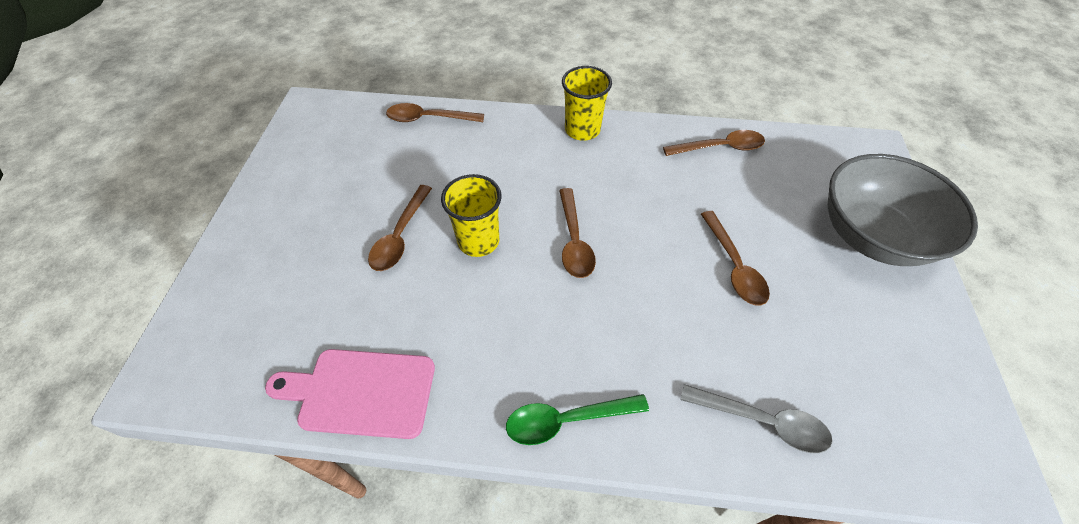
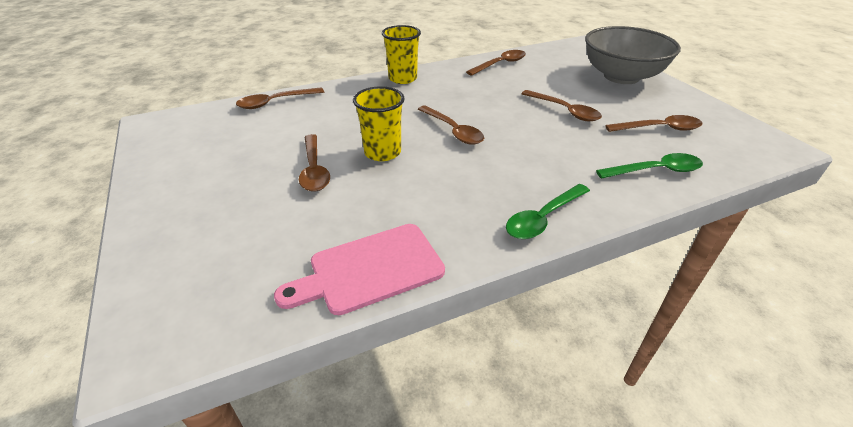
camera: 30 degrees left, 15 degrees down
(762, 421) = (655, 171): grey spoon -> green spoon
(835, 355) = (659, 129): none -> brown spoon

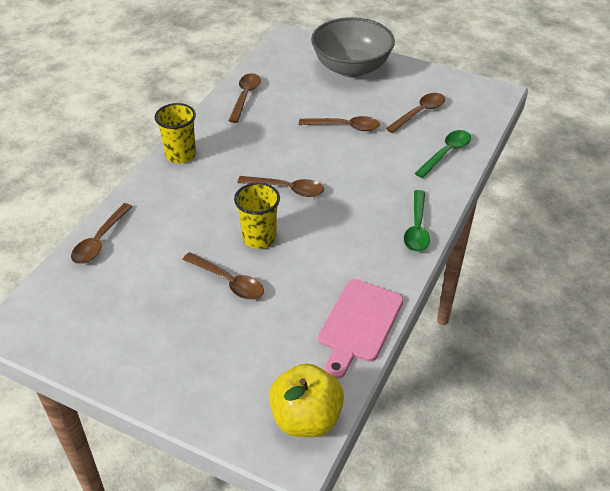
camera: 40 degrees left, 5 degrees up
(200, 324) = (306, 418): none -> yellow apple

